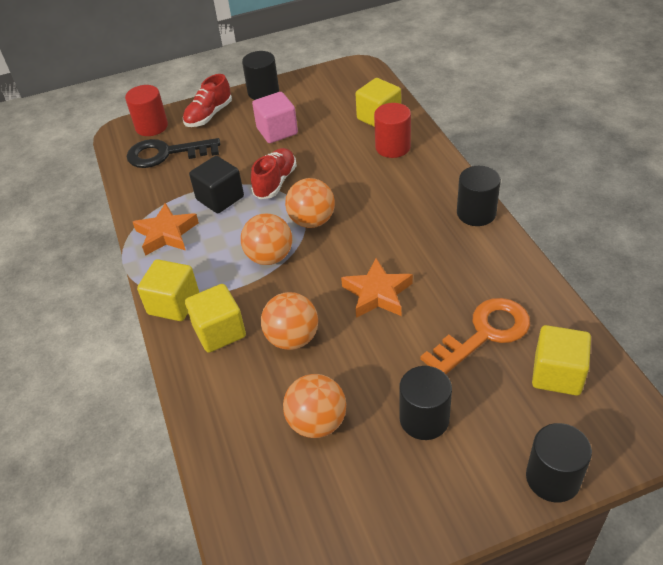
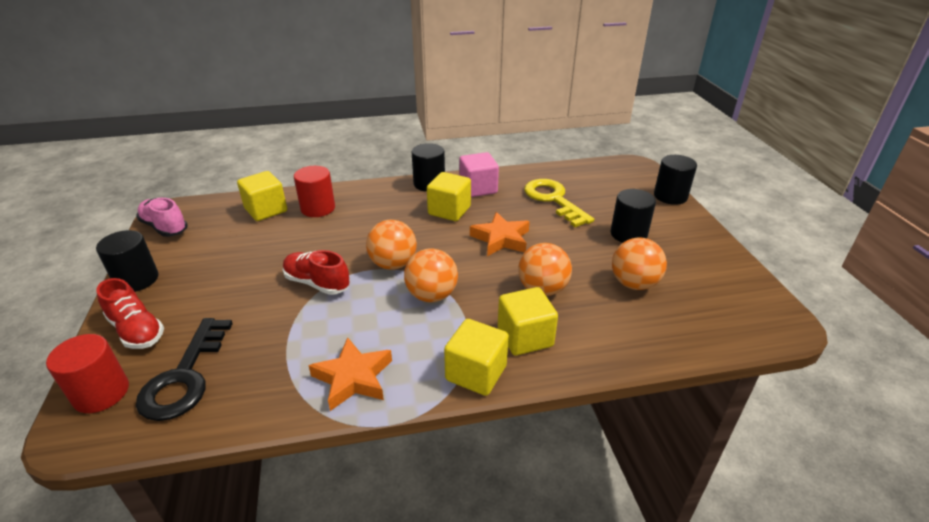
camera: 85 degrees left, 10 degrees down
(220, 198) = (316, 327): black cube -> none
(277, 131) = (227, 275): pink cube -> pink cube (478, 188)
(334, 76) = (165, 227): none -> pink shoe
(484, 334) = (553, 200): orange key -> yellow key
(557, 374) = (591, 181): yellow cube -> yellow cube (449, 211)

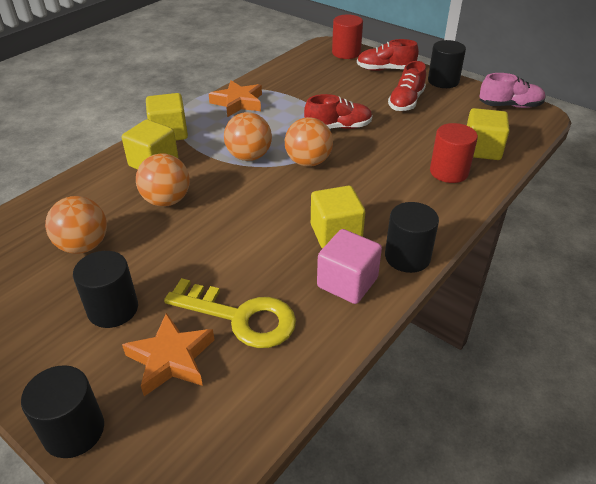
camera: 140 degrees right, 5 degrees up
(185, 376) = (322, 70): black key -> none
(216, 276) = (406, 102): none -> red shoe
(501, 239) = (248, 229): orange star -> orange star (171, 358)

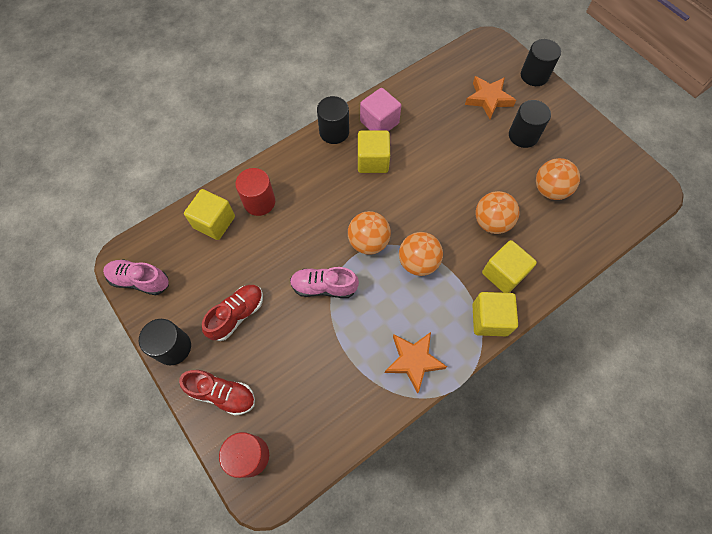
camera: 165 degrees left, 25 degrees up
(240, 317) = (448, 114): yellow key -> none
(338, 127) = (324, 287): red shoe -> pink shoe

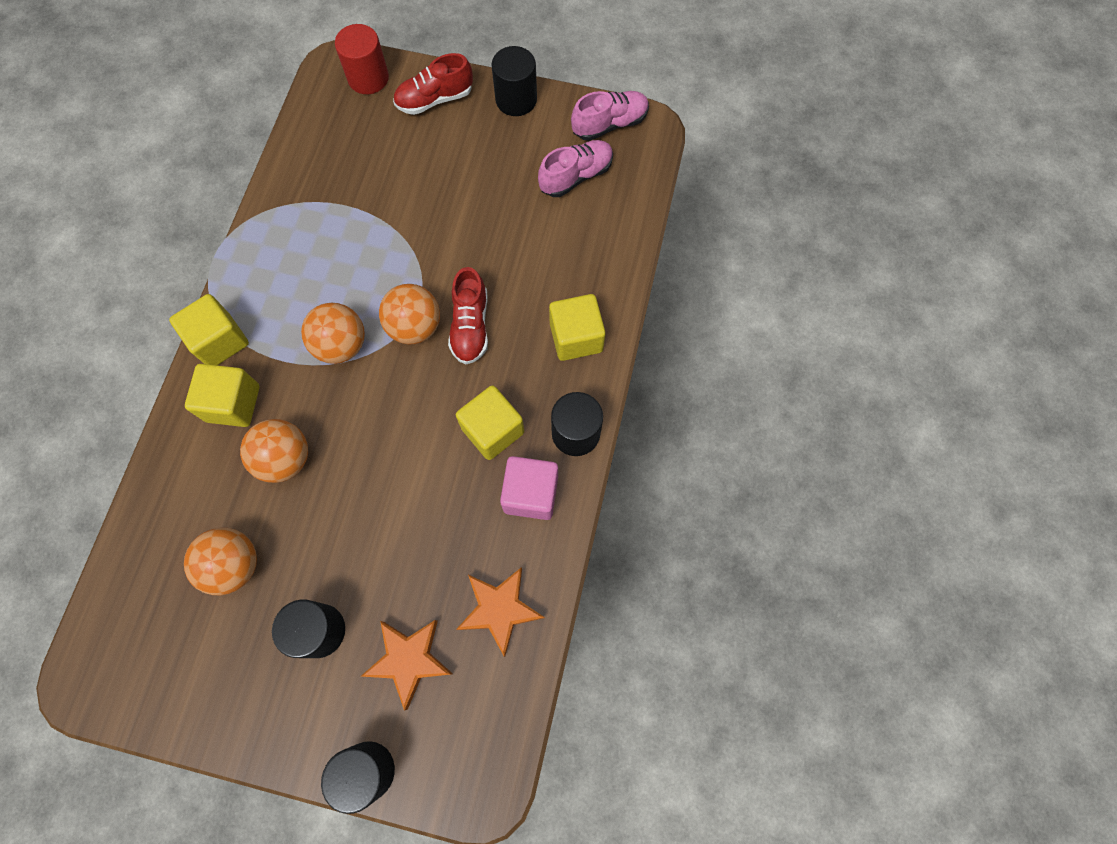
camera: 140 degrees right, 5 degrees up
(214, 222) = (600, 224): yellow cube -> yellow cube (576, 337)
(237, 315) = (485, 163): red shoe -> red shoe (470, 326)
(259, 202) = (576, 280): red cylinder -> none
(324, 287) = (423, 247): pink shoe -> pink shoe (576, 176)
(414, 361) = (275, 246): orange star -> orange star (499, 609)

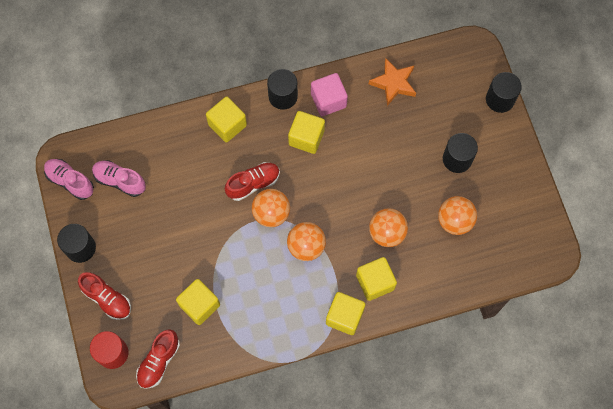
camera: 120 degrees left, 0 degrees up
(324, 117) = (159, 361): none -> red shoe
(357, 188) = (199, 305): none -> yellow cube
(409, 659) = (442, 110): orange star -> none

